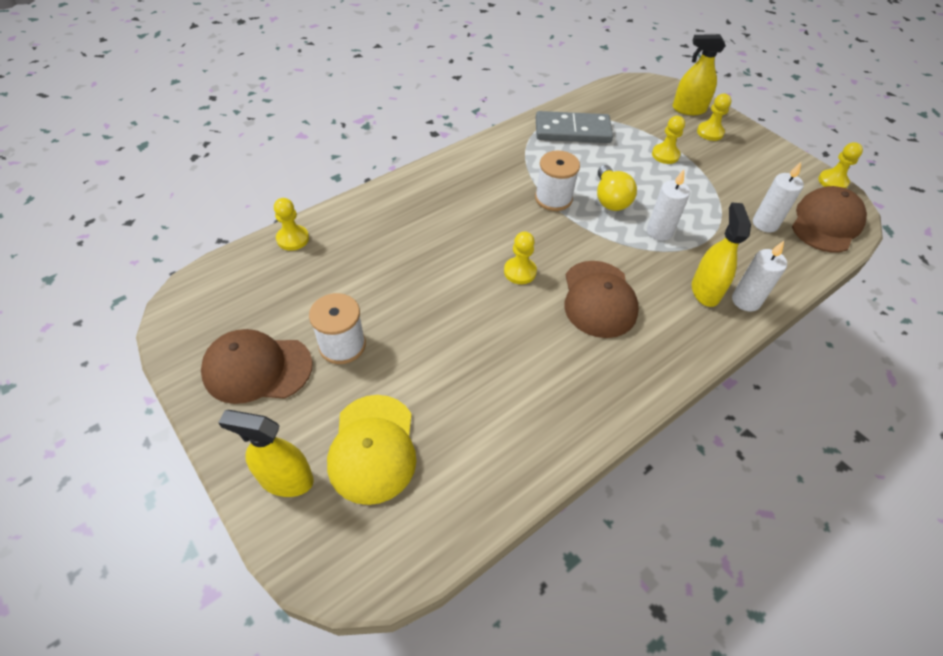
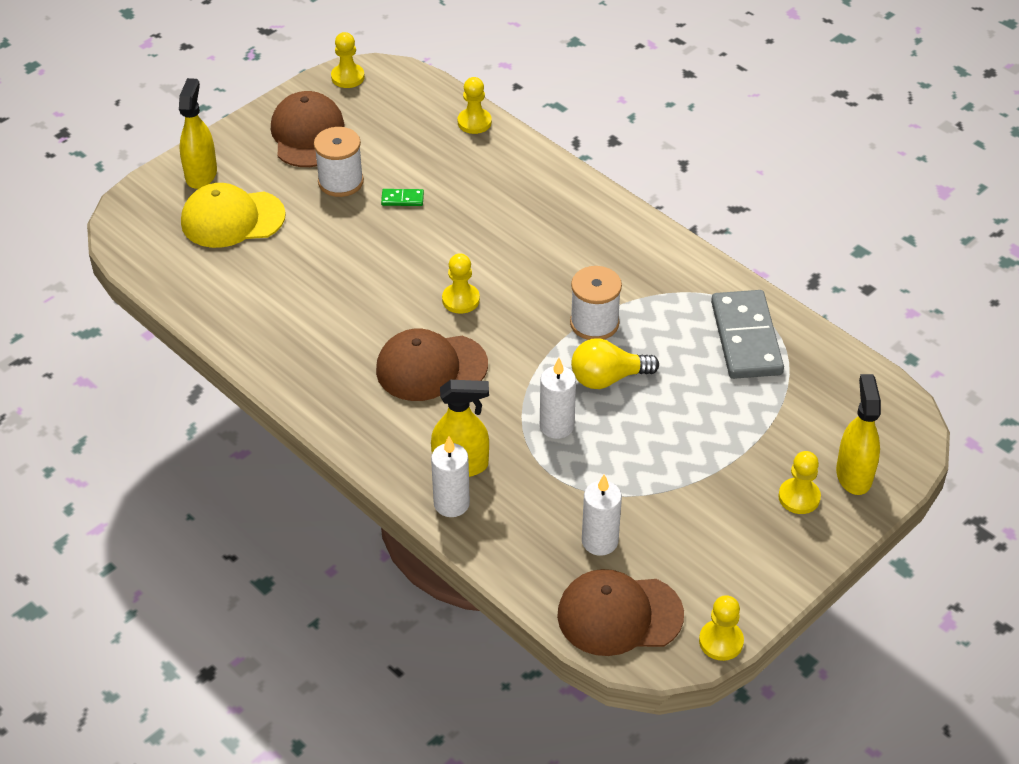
camera: 85 degrees right, 5 degrees down
(382, 299) = (402, 199): none -> green domino
(665, 155) = (723, 440): yellow pawn -> yellow pawn (348, 77)
(826, 223) = (619, 615): brown cap -> brown cap turned 150 degrees clockwise

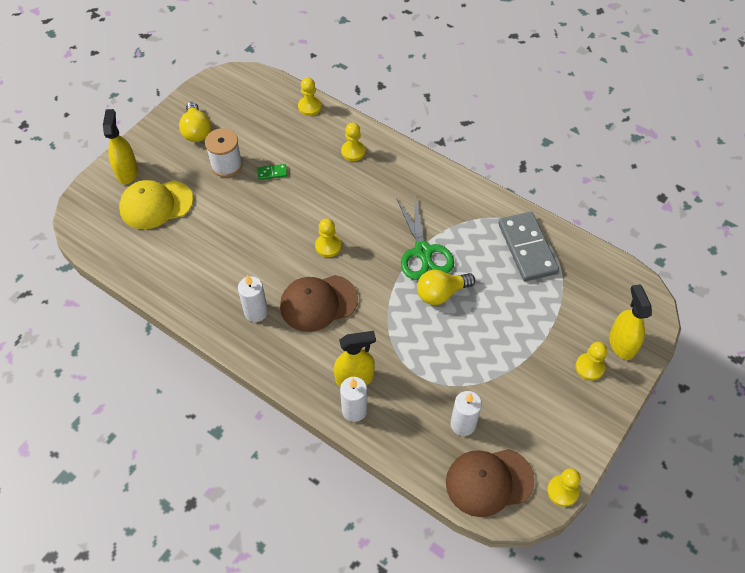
camera: 10 degrees left, 10 degrees up
(308, 134) = (196, 131): brown cap -> yellow light bulb
(348, 77) = (216, 83): yellow pawn -> yellow pawn (353, 151)
(556, 426) = (414, 336): white candle -> white candle (256, 312)
(594, 323) = (423, 251): white spool -> green scissors

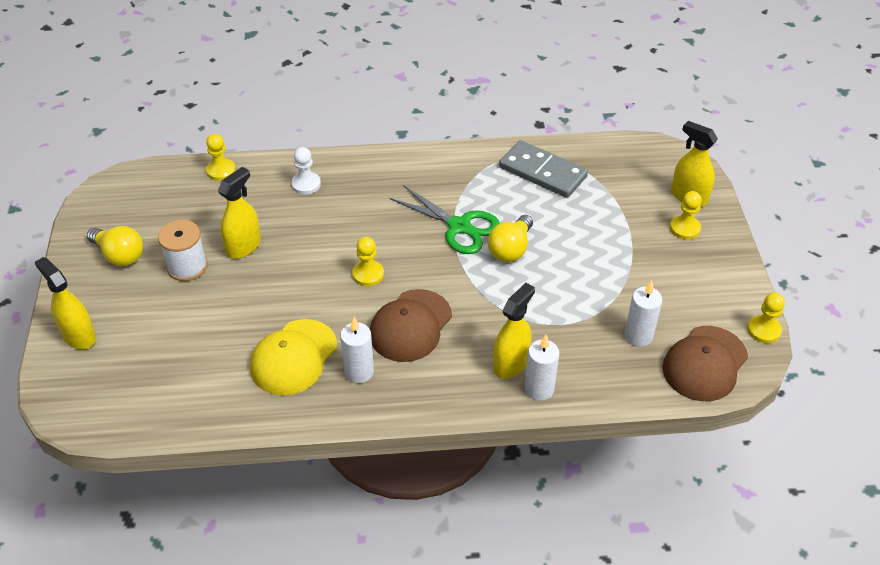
camera: 40 degrees left, 10 degrees down
(156, 204) = (146, 345): yellow cap -> yellow cap (293, 357)
(272, 173) = (244, 246): green domino -> yellow spray bottle
(353, 151) = (306, 184): yellow pawn -> white pawn

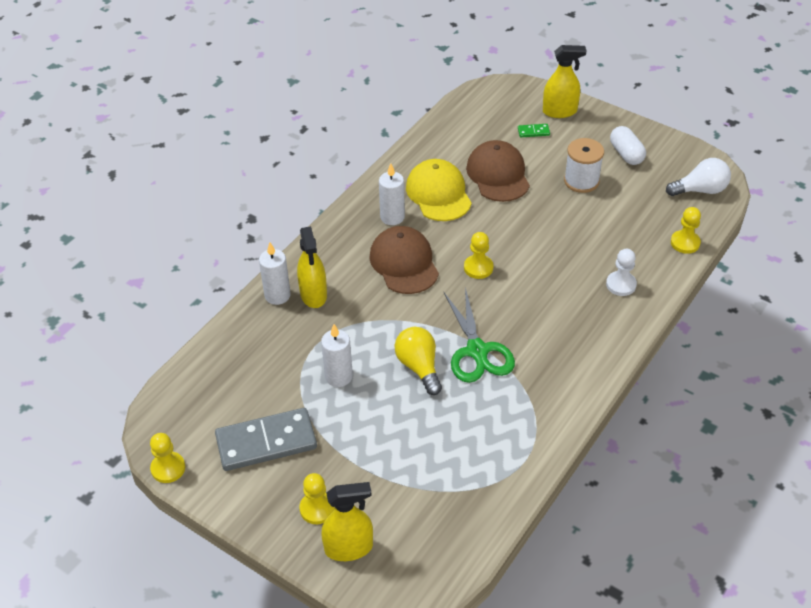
camera: 130 degrees right, 0 degrees up
(120, 255) = (626, 154): yellow light bulb -> white capsule
(132, 338) = (533, 132): none -> green domino
(139, 189) = (700, 190): none -> white light bulb
(244, 246) = (576, 217): yellow spray bottle -> none
(459, 226) = (477, 351): green scissors -> green scissors turned 90 degrees counterclockwise
(543, 172) = (490, 455): grey domino -> grey domino (266, 442)
(638, 336) = (254, 383): white candle -> white candle (338, 376)
(705, 364) = (188, 403): brown cap -> brown cap (498, 174)

